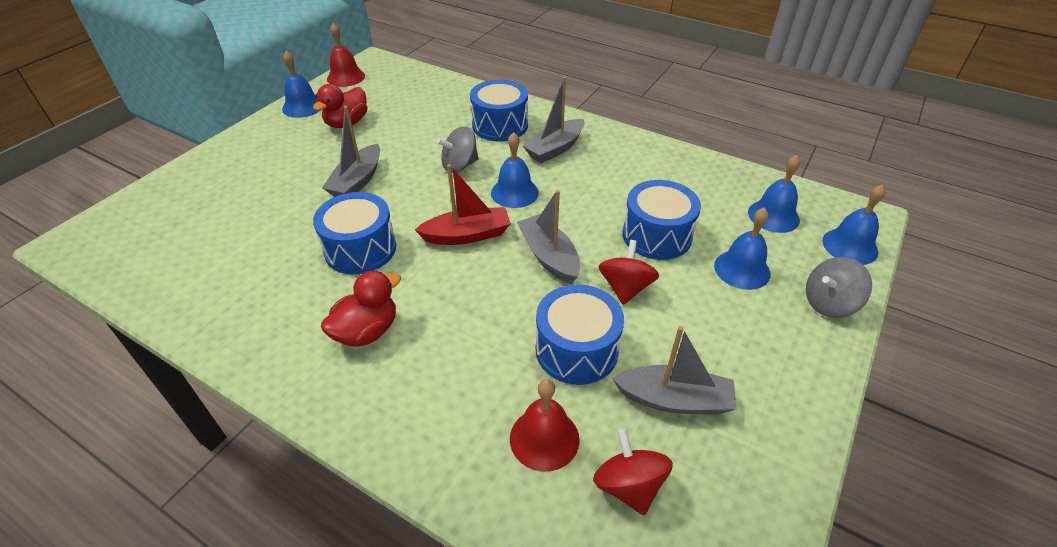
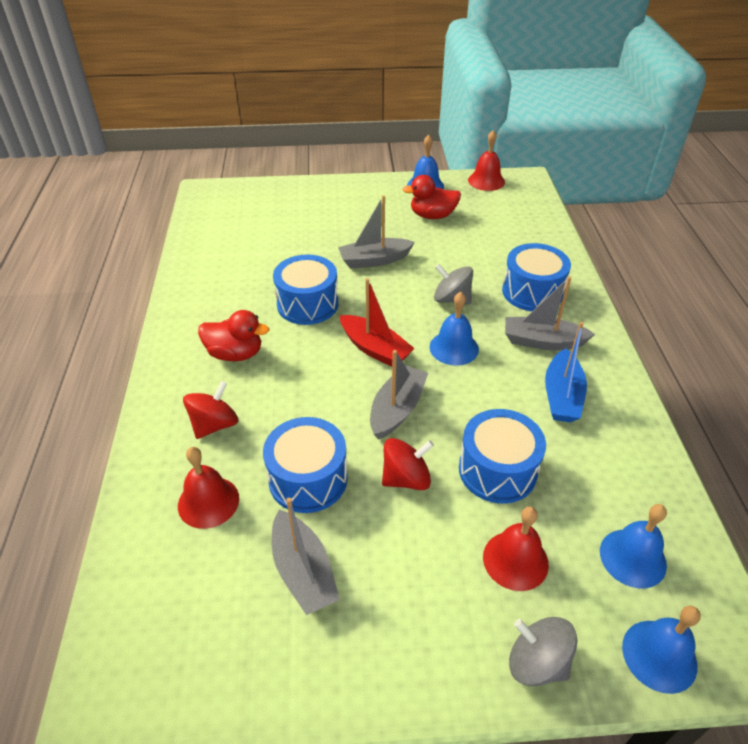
camera: 55 degrees right, 0 degrees up
(615, 169) = (562, 396): none -> blue boat
(628, 486) = (197, 576): red spinning top -> red spinning top (214, 425)
(742, 269) = (515, 560): blue bell -> red bell

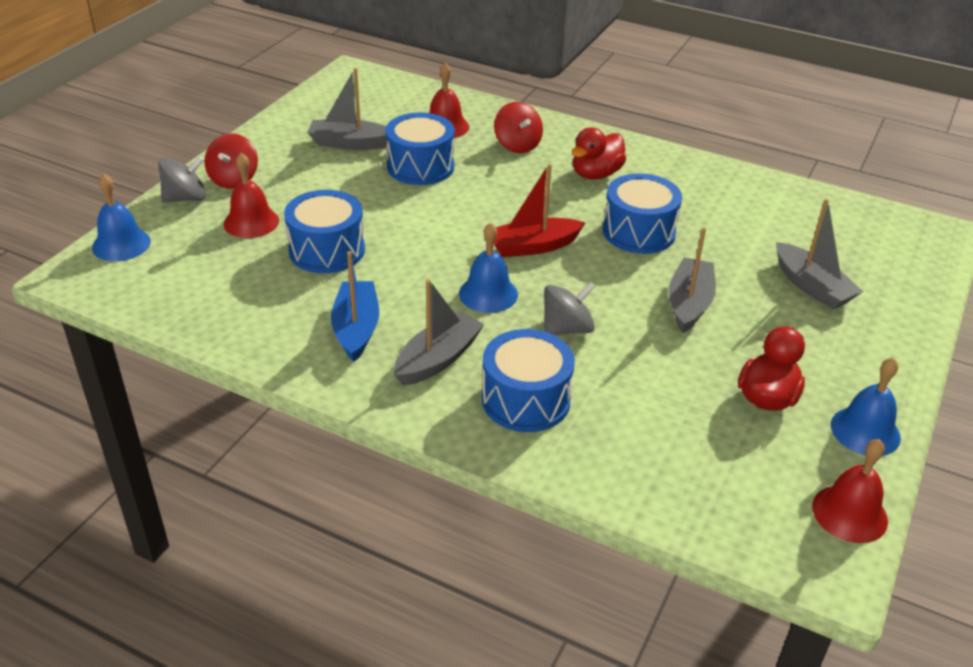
camera: 120 degrees right, 5 degrees down
(397, 409) = (444, 229): grey boat -> grey boat (812, 286)
(406, 478) = (371, 206): red spinning top -> red spinning top (234, 179)
(562, 396) = (356, 329): blue boat -> blue boat turned 45 degrees clockwise
(633, 558) = (182, 273): blue bell -> none

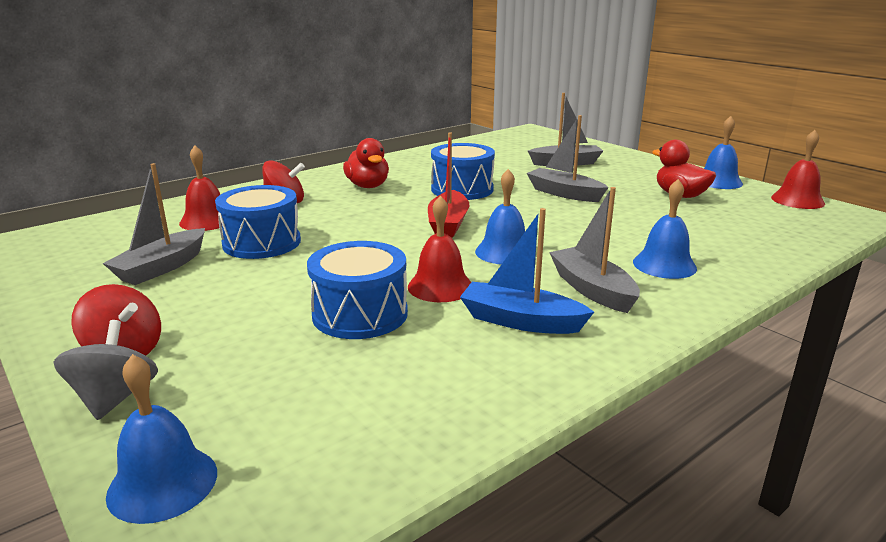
camera: 65 degrees left, 15 degrees down
(251, 222) = (244, 353): red bell -> red bell (440, 286)
(526, 400) = (664, 265): blue drum -> blue bell
(567, 328) = (573, 233): grey spinning top -> none

